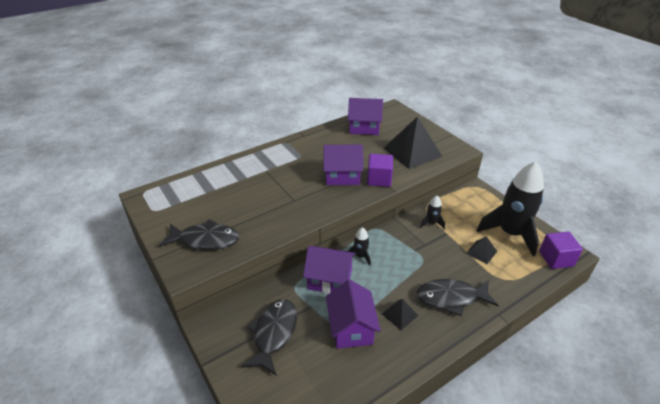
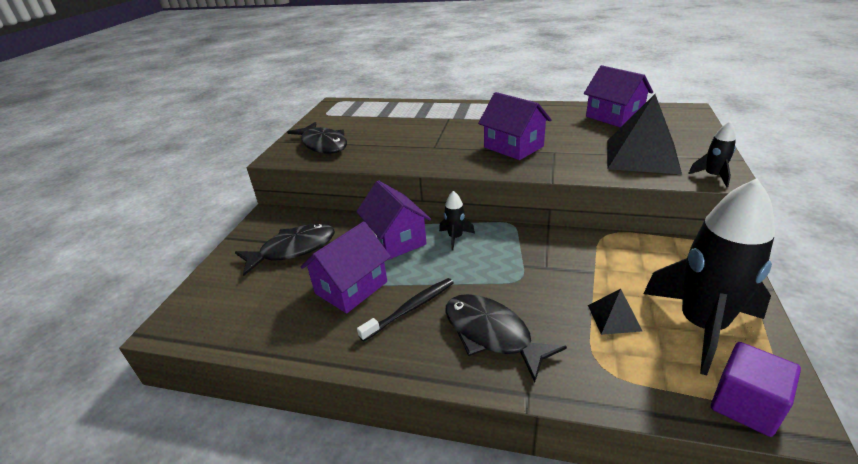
camera: 50 degrees right, 5 degrees down
(379, 179) = (551, 164): purple cube -> none
(399, 314) = (411, 308): black pyramid -> black toothbrush
(431, 223) = (588, 252): black rocket -> black rocket (712, 176)

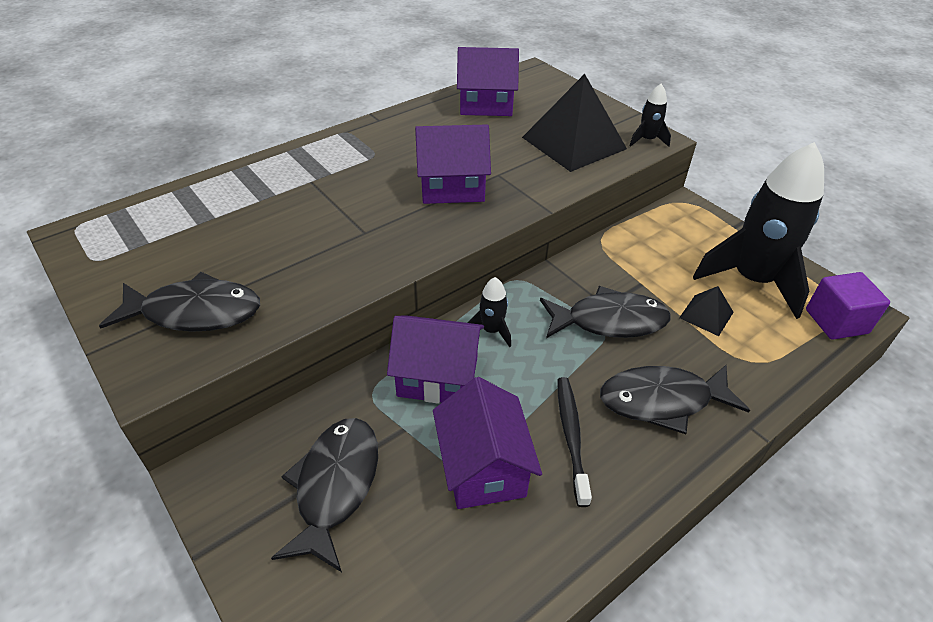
camera: 55 degrees left, 10 degrees up
(532, 276) = (609, 321): none -> black fish

